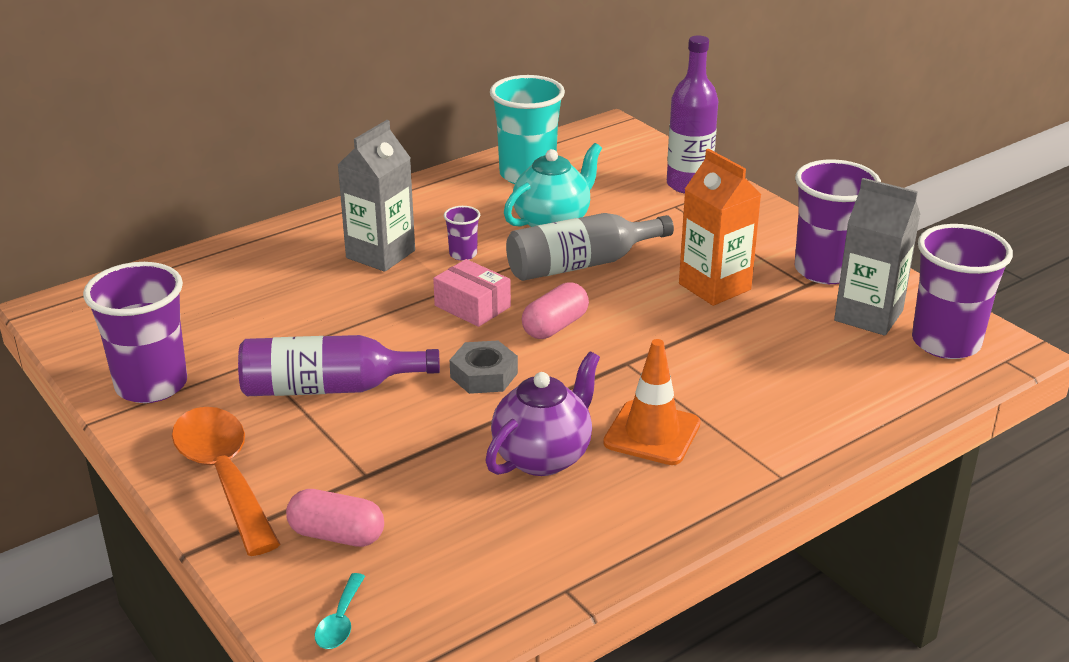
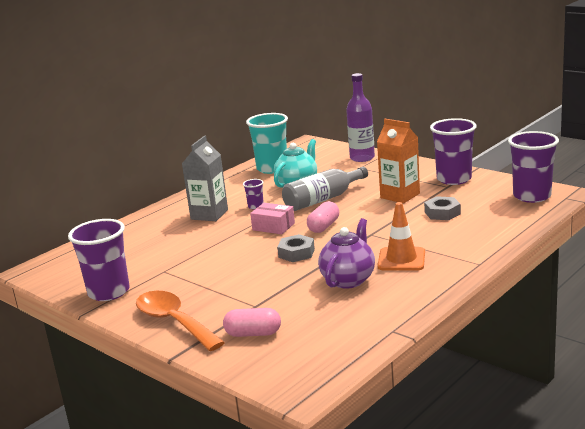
camera: 10 degrees left, 10 degrees down
(328, 388) = (212, 274): purple bottle -> none
(340, 621) = (276, 368): turquoise spoon -> none
(770, 344) = (442, 213): none -> grey nut
(868, 316) = (486, 193): grey carton -> none

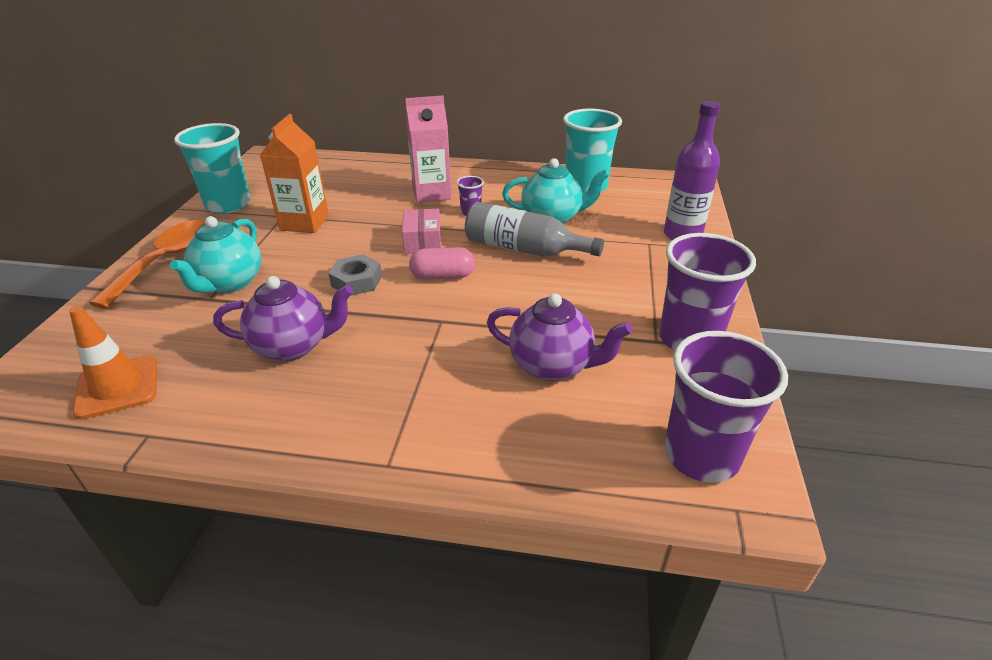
camera: 55 degrees right, 15 degrees up
(109, 292) = (228, 204): purple cup -> turquoise cup
(209, 214) = (431, 193): grey carton -> pink carton
(242, 297) = (229, 283): none -> turquoise teapot
(253, 334) = (138, 320): pink capsule -> none
(400, 196) = (584, 306): orange carton -> orange carton (304, 223)
(401, 259) = (371, 374): orange traffic cone -> orange traffic cone (117, 387)
(442, 213) = (552, 366): grey nut -> purple teapot

